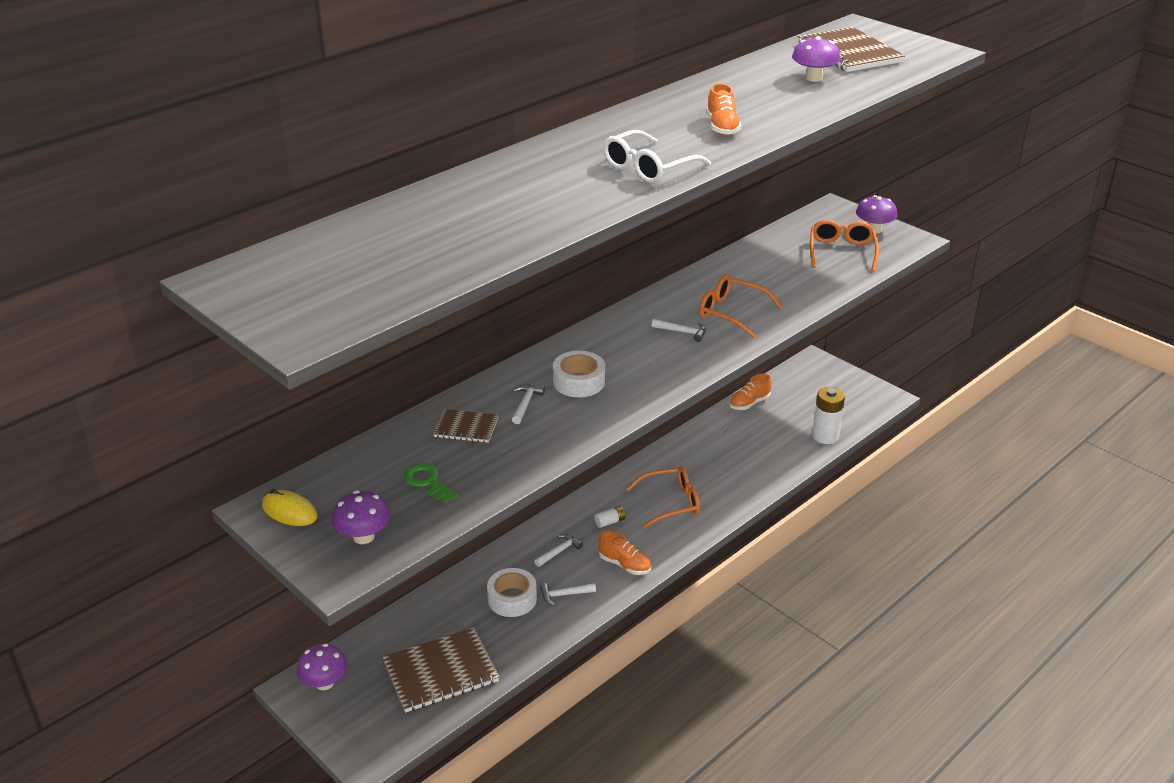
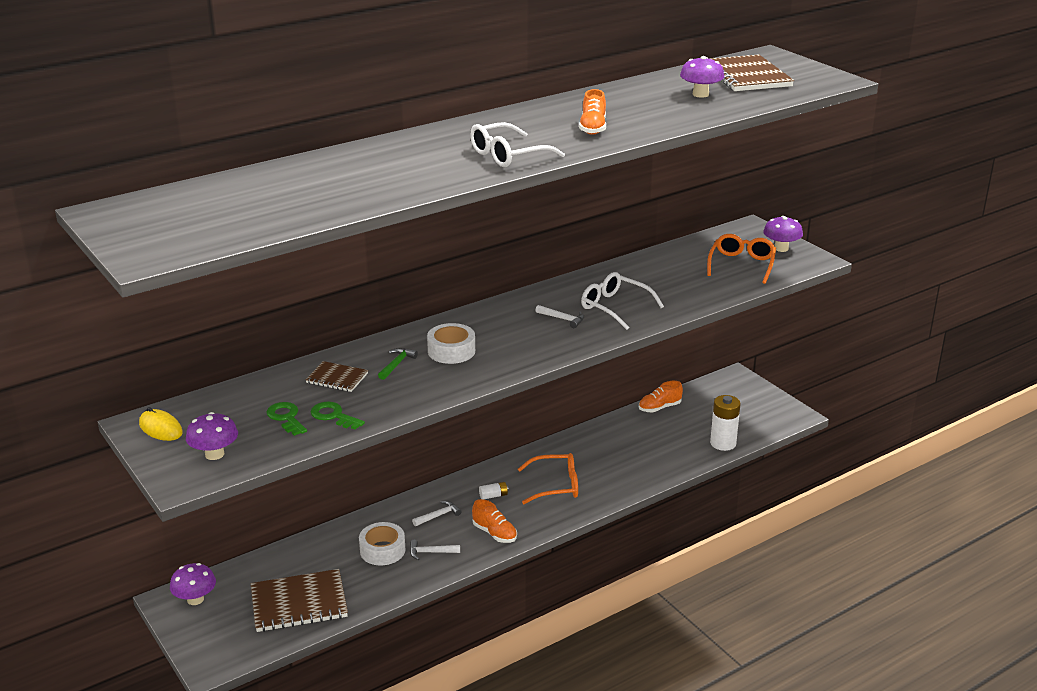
camera: 10 degrees right, 5 degrees down
(479, 474) = (333, 416): none -> green key
(525, 404) = (396, 364): white hammer -> green hammer
(731, 313) = (614, 307): orange glasses -> white glasses

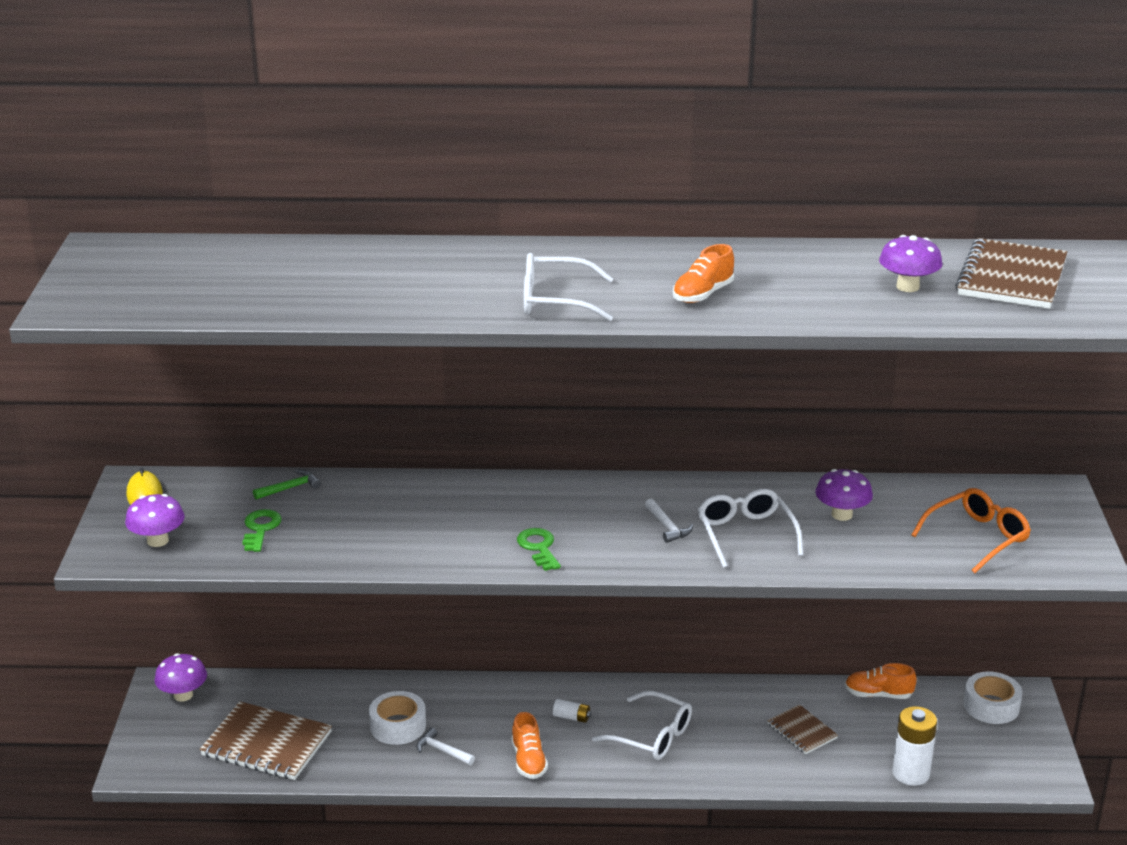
camera: 35 degrees right, 0 degrees up
(333, 416) = (304, 545): green key -> green key (539, 547)
(337, 378) = (355, 505): brown notebook -> brown notebook (802, 731)
(396, 364) = (429, 512): green hammer -> green hammer (290, 488)
(438, 515) = (491, 713): white hammer -> none
(451, 351) = (501, 519): white tape -> white tape (991, 706)
(556, 485) = (653, 736): orange glasses -> white glasses
(781, 248) = (1061, 534): purple mushroom -> purple mushroom (842, 515)

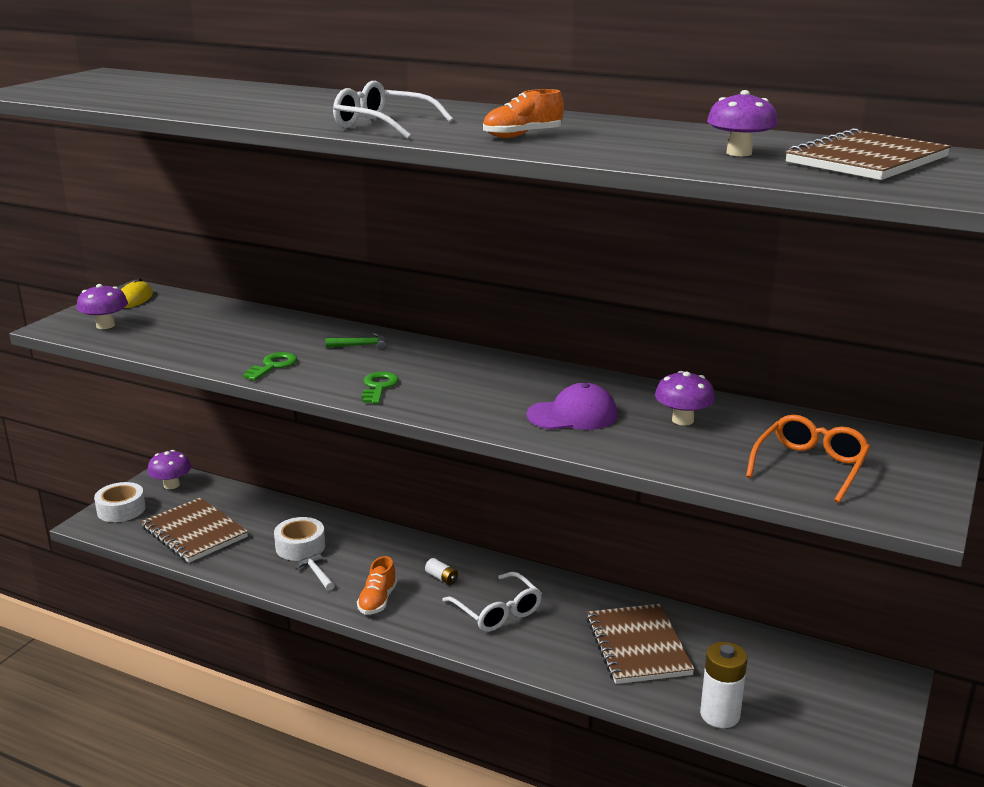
camera: 25 degrees right, 5 degrees down
(260, 529) = (184, 333): green key -> green key (273, 366)
(290, 488) = (238, 314): green hammer -> green hammer (361, 345)
(667, 526) = (506, 395): white hammer -> none
(745, 534) = (573, 415): white glasses -> purple cap
(802, 731) = (638, 646): brown notebook -> brown notebook, size x1.82
(878, 694) = (737, 636): orange shoe -> none
(977, 537) = (810, 466): orange glasses -> orange glasses turned 45 degrees counterclockwise
(991, 706) = (849, 678): white tape -> white tape (121, 509)

